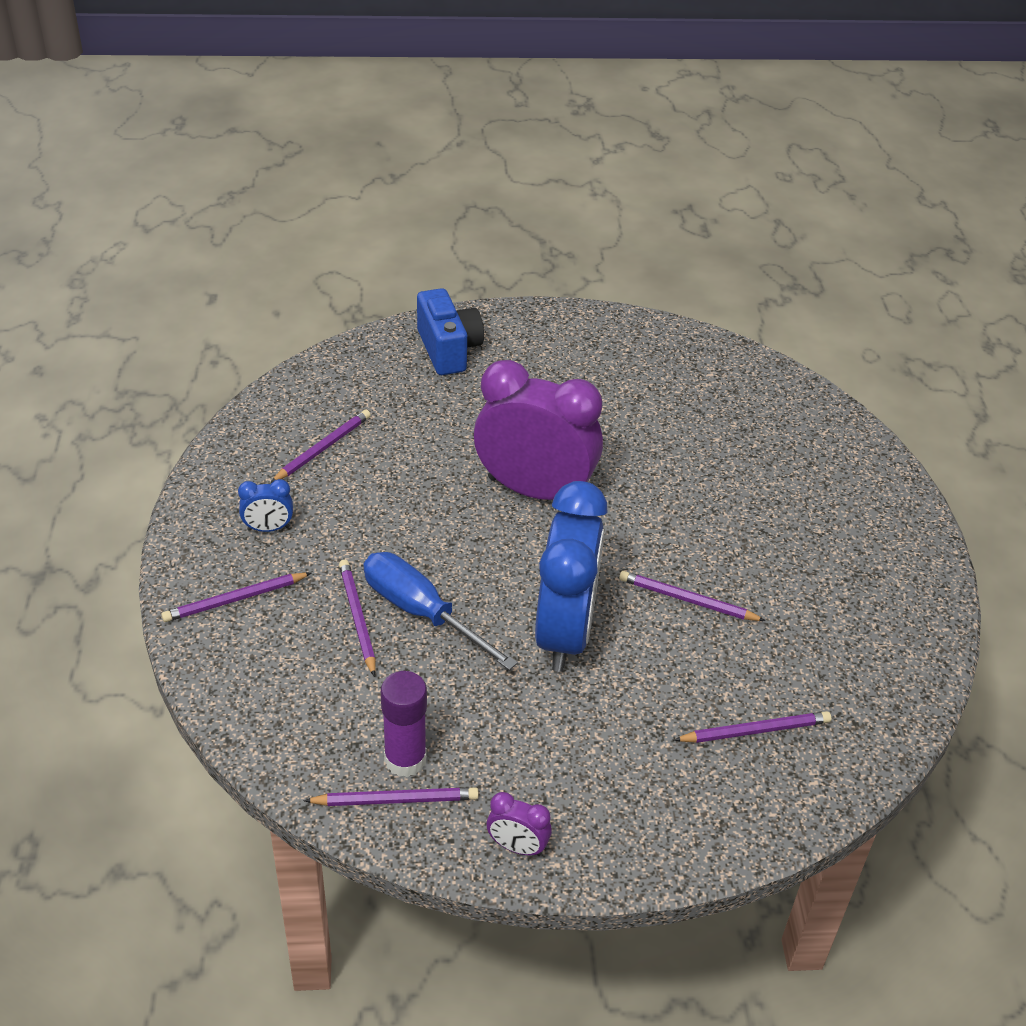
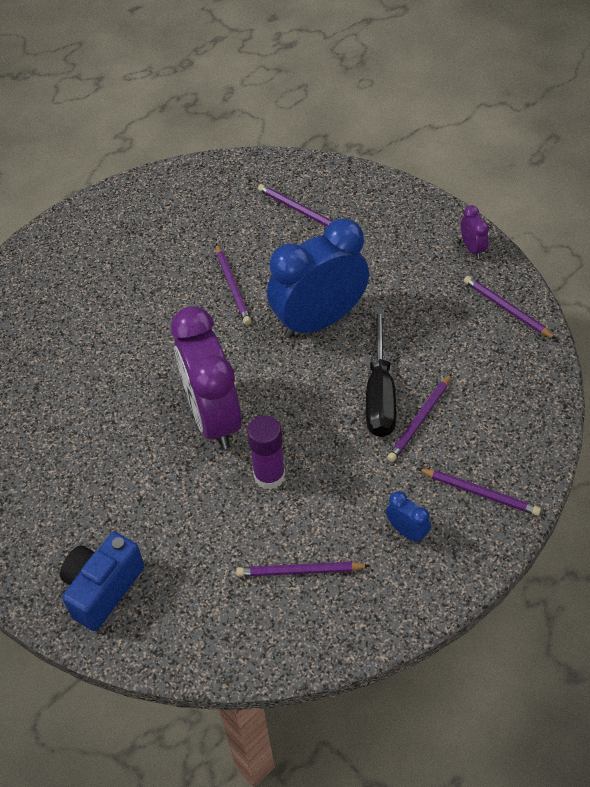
camera: 125 degrees left, 10 degrees up
(405, 759) = (481, 323): purple glue stick -> purple glue stick (269, 476)
(421, 612) = (380, 394): blue screwdriver -> black screwdriver

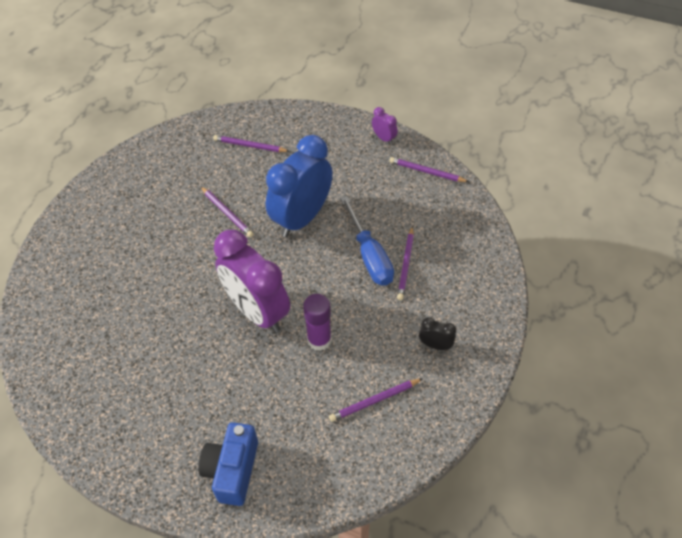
camera: 25 degrees left, 0 degrees up
(380, 394) = (369, 255): black screwdriver -> blue screwdriver
(407, 531) = (435, 345): blue clock -> black clock
(480, 493) = (470, 301): purple pencil -> none

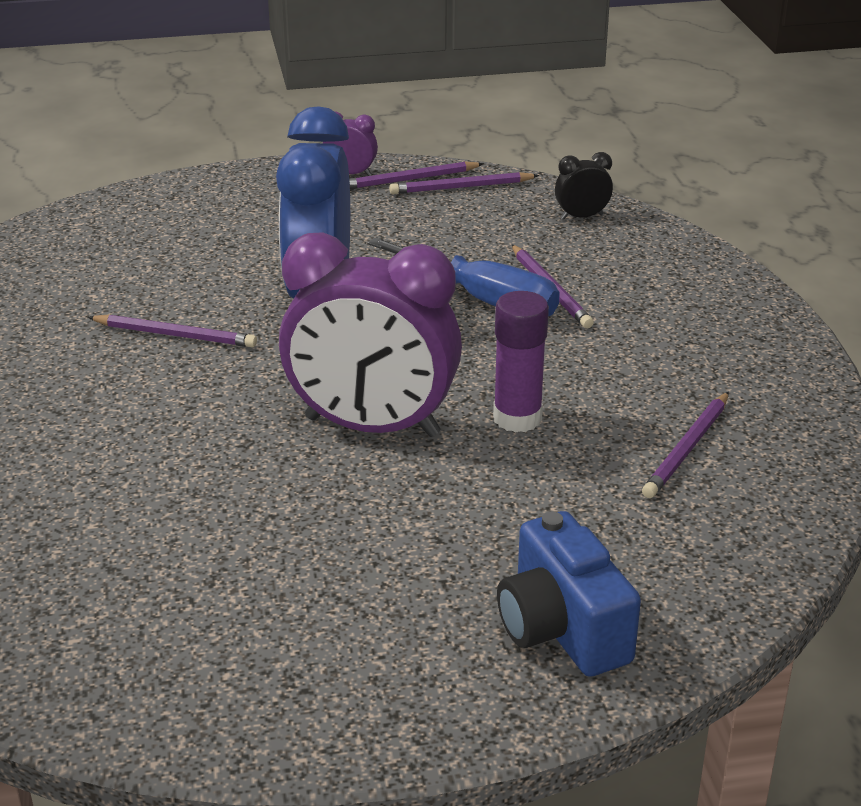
camera: 35 degrees left, 20 degrees down
(250, 146) = (125, 248): purple pencil -> purple pencil (409, 180)
(435, 345) = (699, 354): black clock -> black clock (581, 217)

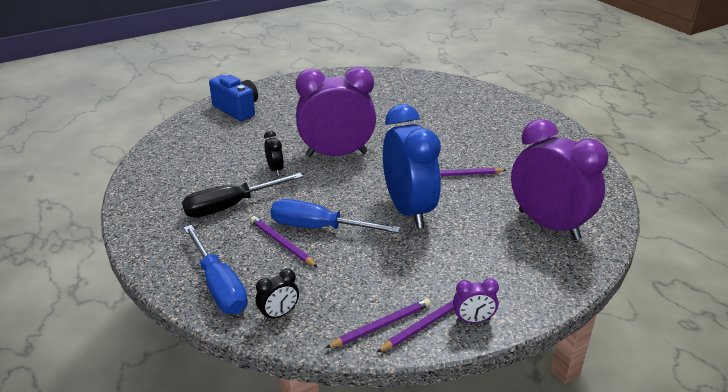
camera: 160 degrees right, 0 degrees up
(132, 239) = (548, 225): none -> purple clock
(517, 418) = (275, 169): purple glue stick -> black clock
(622, 361) = (231, 206): none -> black screwdriver
(656, 256) = (219, 286): none -> blue screwdriver
(687, 448) = (195, 171): purple pencil -> none

